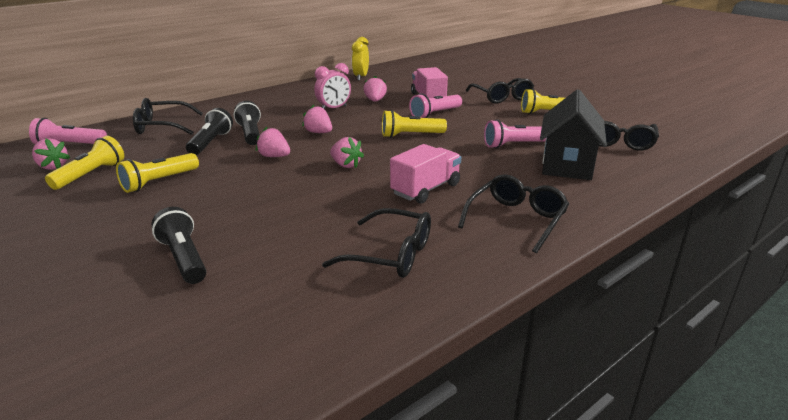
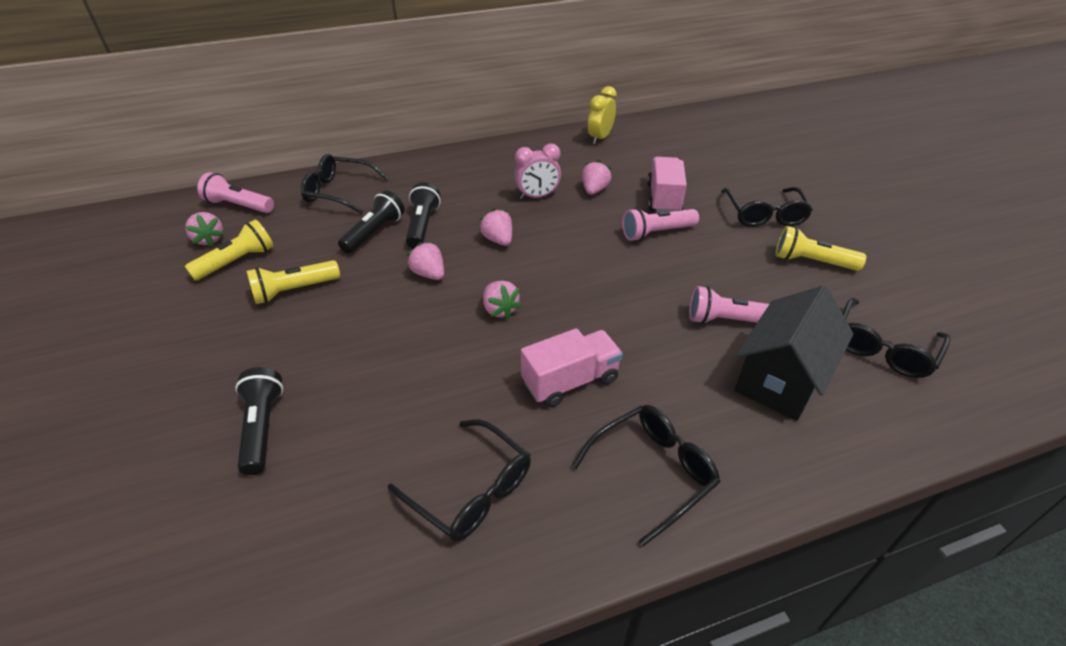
camera: 20 degrees right, 15 degrees up
(410, 135) = (604, 269): yellow flashlight -> none

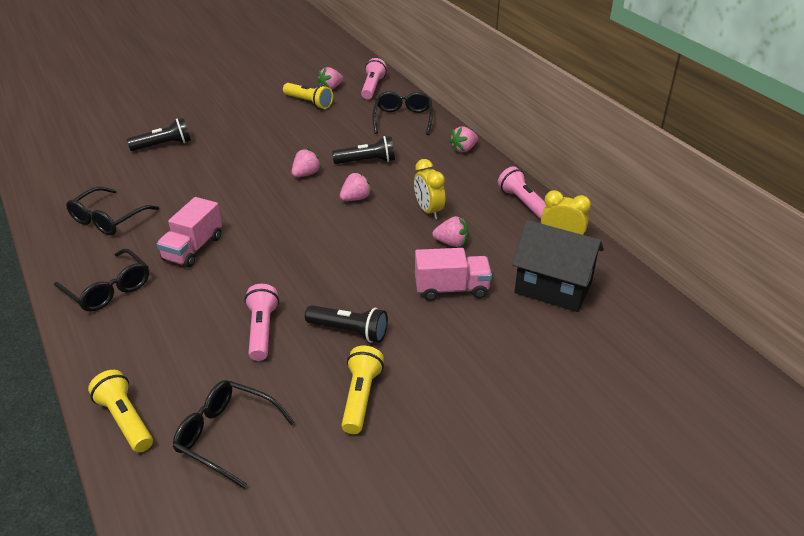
camera: 80 degrees right, 5 degrees down
(294, 291) = (281, 128): yellow flashlight -> yellow flashlight (125, 420)
(374, 232) = (352, 143): black flashlight -> black flashlight (349, 331)
(500, 309) = (268, 210): pink strawberry -> pink strawberry (464, 149)
(537, 196) = (428, 211): pink clock -> yellow clock
(570, 381) = (193, 248): pink truck -> pink truck turned 60 degrees clockwise
(656, 233) = (387, 285): pink flashlight -> pink flashlight (523, 203)
(764, 215) = (443, 365): black glasses -> none
(780, 379) = (189, 358): black house -> black house (553, 288)

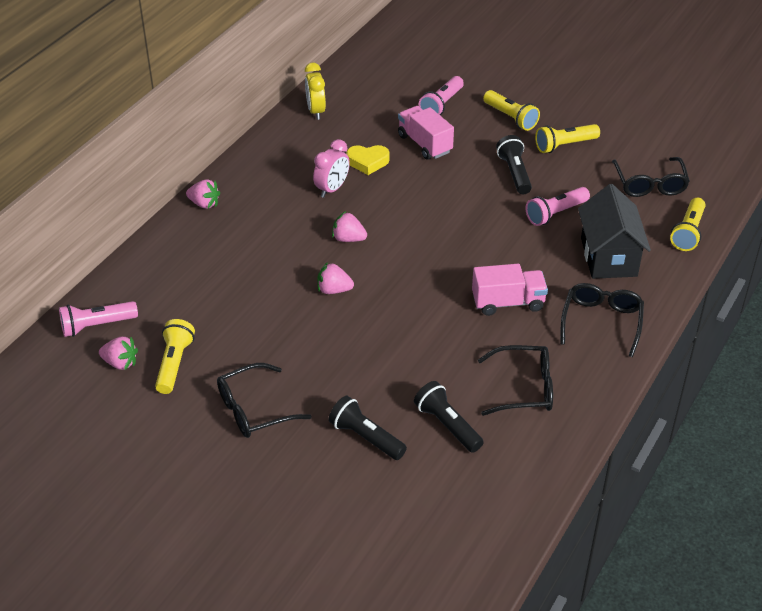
camera: 120 degrees left, 5 degrees up
(367, 161) = (277, 259): black flashlight -> black flashlight (447, 425)
(403, 119) = (166, 268): black glasses -> black glasses (254, 410)
(428, 211) = (332, 189): yellow clock -> pink clock
(449, 376) = (511, 118): none -> yellow flashlight
(451, 243) = (367, 162): pink strawberry -> yellow heart
(523, 203) = (276, 143): pink flashlight -> pink flashlight (441, 105)
(553, 288) = (380, 101): black house -> black house (608, 257)

